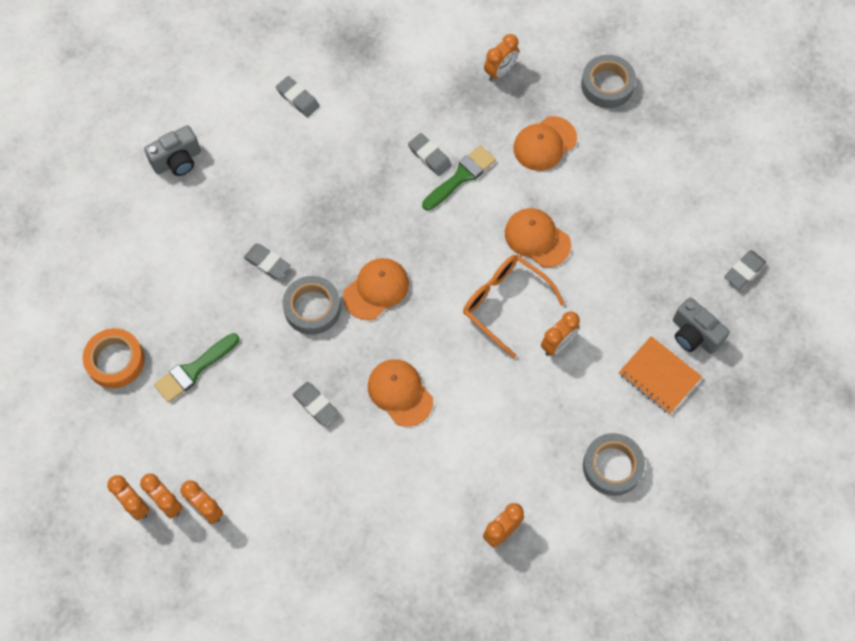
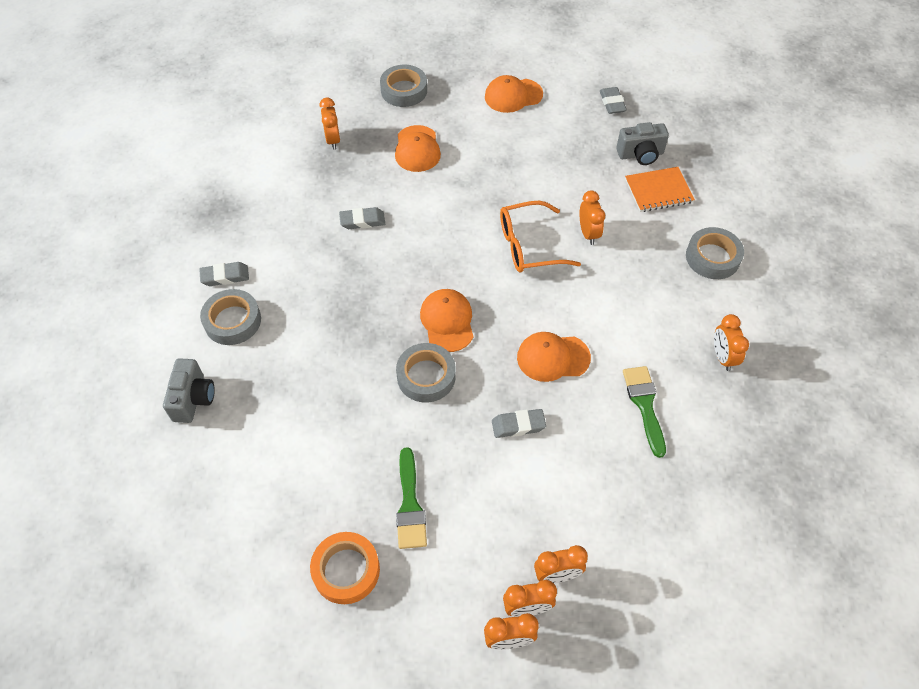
camera: 55 degrees left, 10 degrees down
(262, 135) = (232, 321): none -> grey tape
(267, 263) = (356, 386): grey eraser -> none
(461, 176) = (398, 212): green brush -> green brush (644, 405)
(537, 238) = (491, 196): orange cap -> orange cap (513, 95)

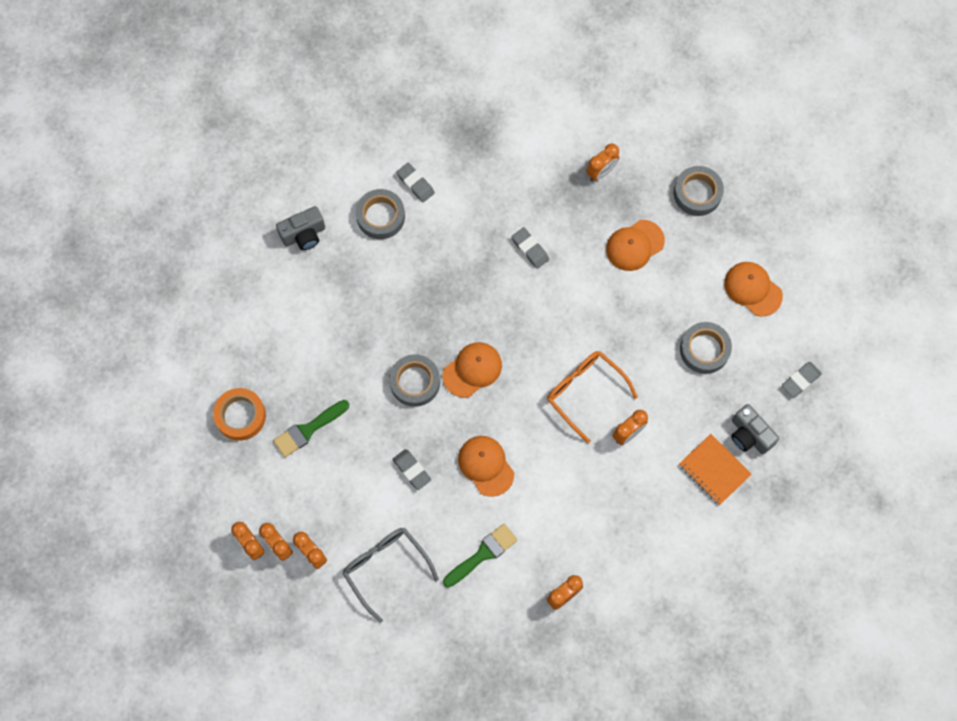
camera: 60 degrees right, 15 degrees up
(613, 505) = (385, 568): none -> grey glasses
(712, 257) = (664, 547): grey tape -> grey tape (704, 350)

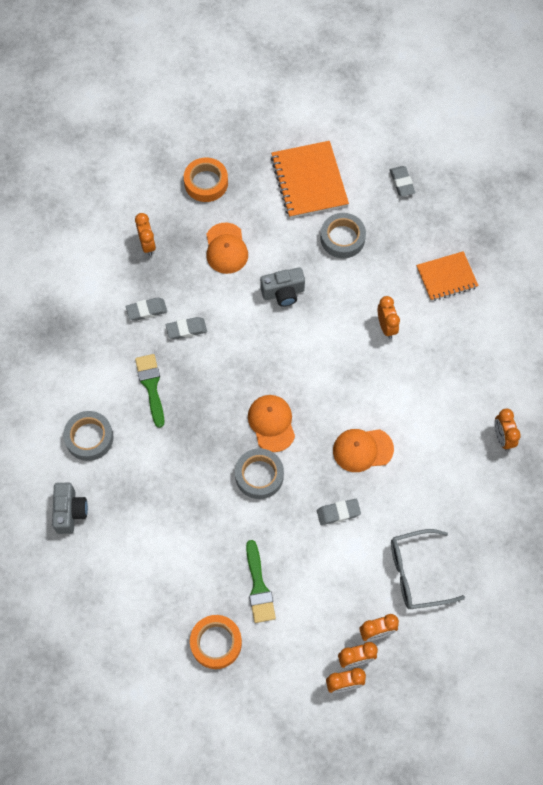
camera: 65 degrees left, 5 degrees down
(415, 184) = (75, 395): grey eraser -> grey eraser (146, 310)
(483, 554) = (439, 486): green brush -> green brush (151, 386)
(585, 392) = (335, 343): orange glasses -> none
(697, 193) = (206, 183): grey tape -> orange tape
(749, 435) = (429, 239): grey camera -> grey camera (283, 293)
(752, 289) = (309, 181): orange cap -> orange notebook

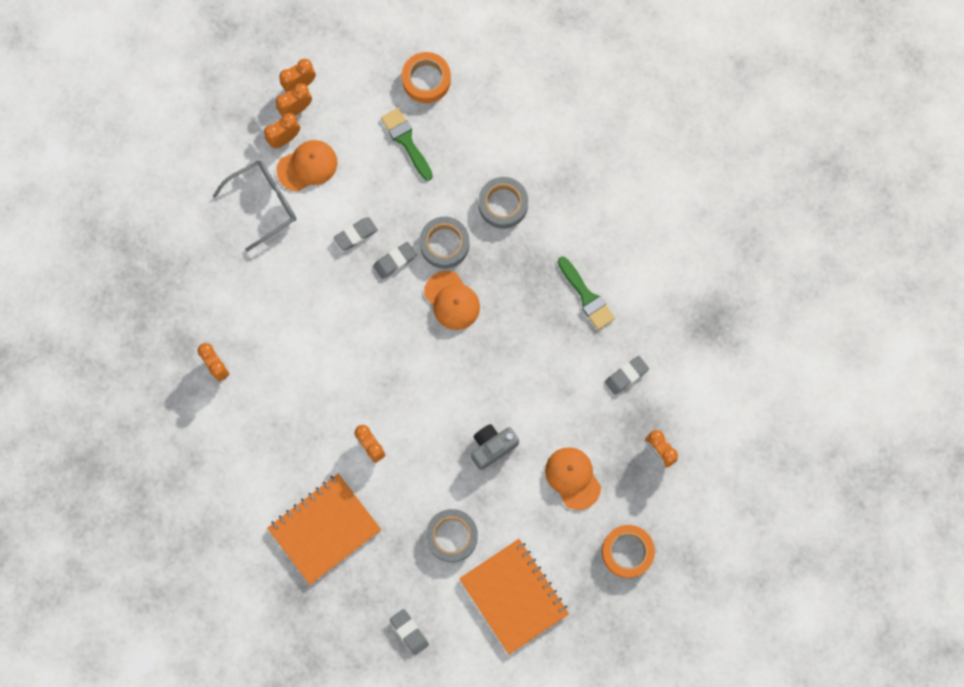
camera: 160 degrees right, 10 degrees up
(70, 512) = (609, 147): grey camera -> none
(89, 438) = (624, 223): grey tape -> grey tape (503, 204)
(186, 330) = (576, 369): grey eraser -> grey eraser (395, 261)
(362, 450) = (353, 305): orange cap -> orange cap (307, 166)
(446, 277) = (324, 529): orange notebook -> orange notebook, size x1.54

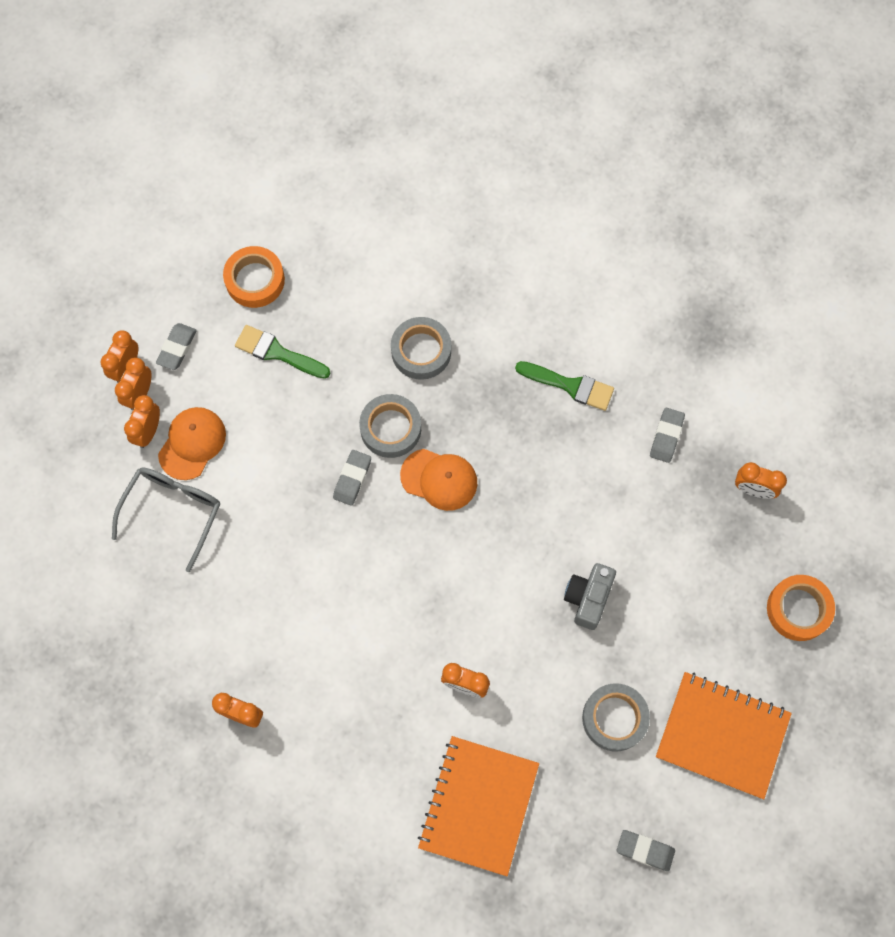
camera: 35 degrees left, 5 degrees down
(356, 235) = (292, 479): grey eraser -> grey eraser (177, 348)
(573, 478) = (690, 573): orange cap -> none

